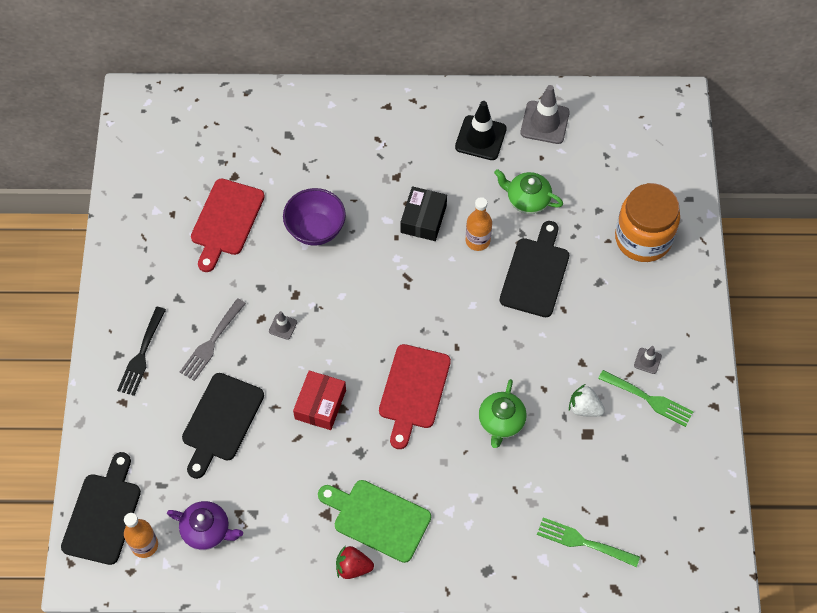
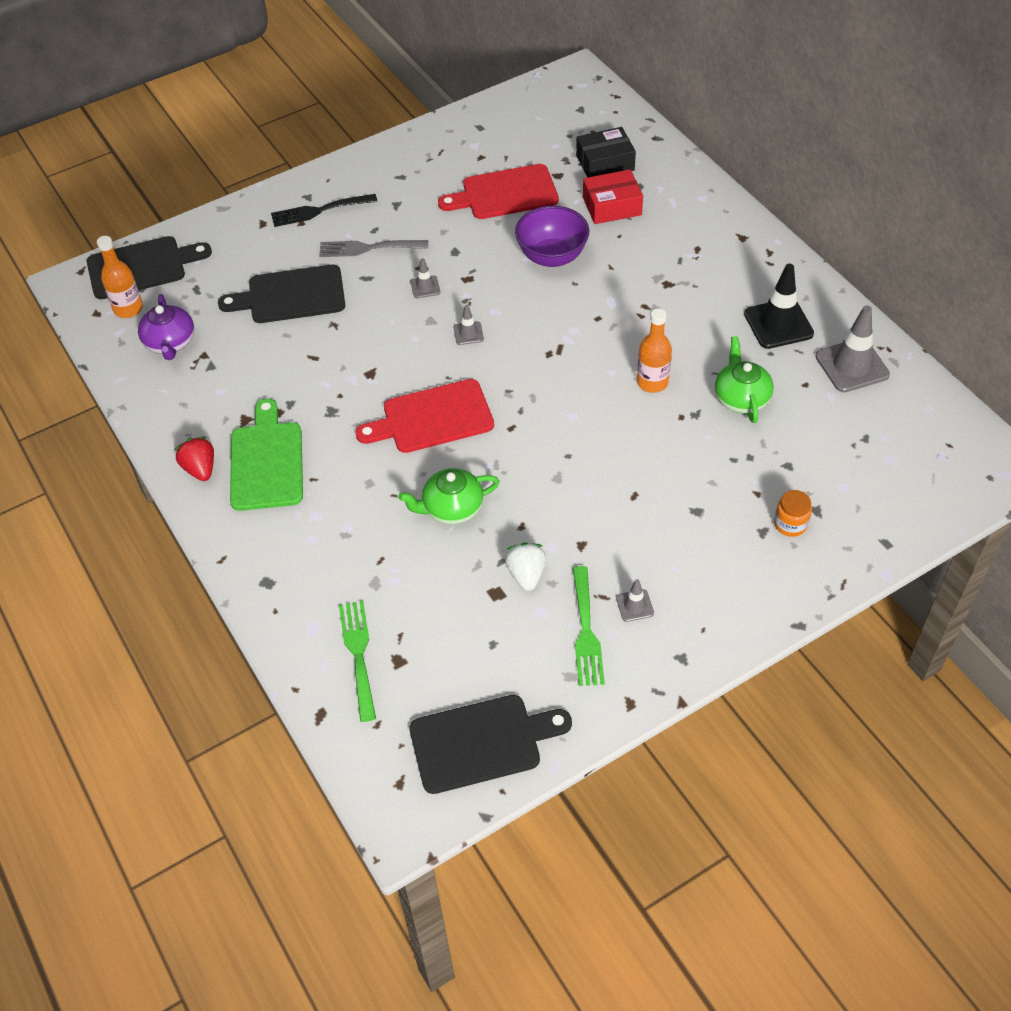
camera: 60 degrees right, 10 degrees down
(320, 404) = (362, 355): red box -> red box (612, 206)
(350, 324) = (468, 333): none -> grey traffic cone
(423, 219) = (638, 328): black box -> black box (605, 163)
(535, 274) = (656, 449): black cutting board -> black cutting board (481, 742)
(643, 238) = (790, 524): orange jar -> orange jar, size x0.42

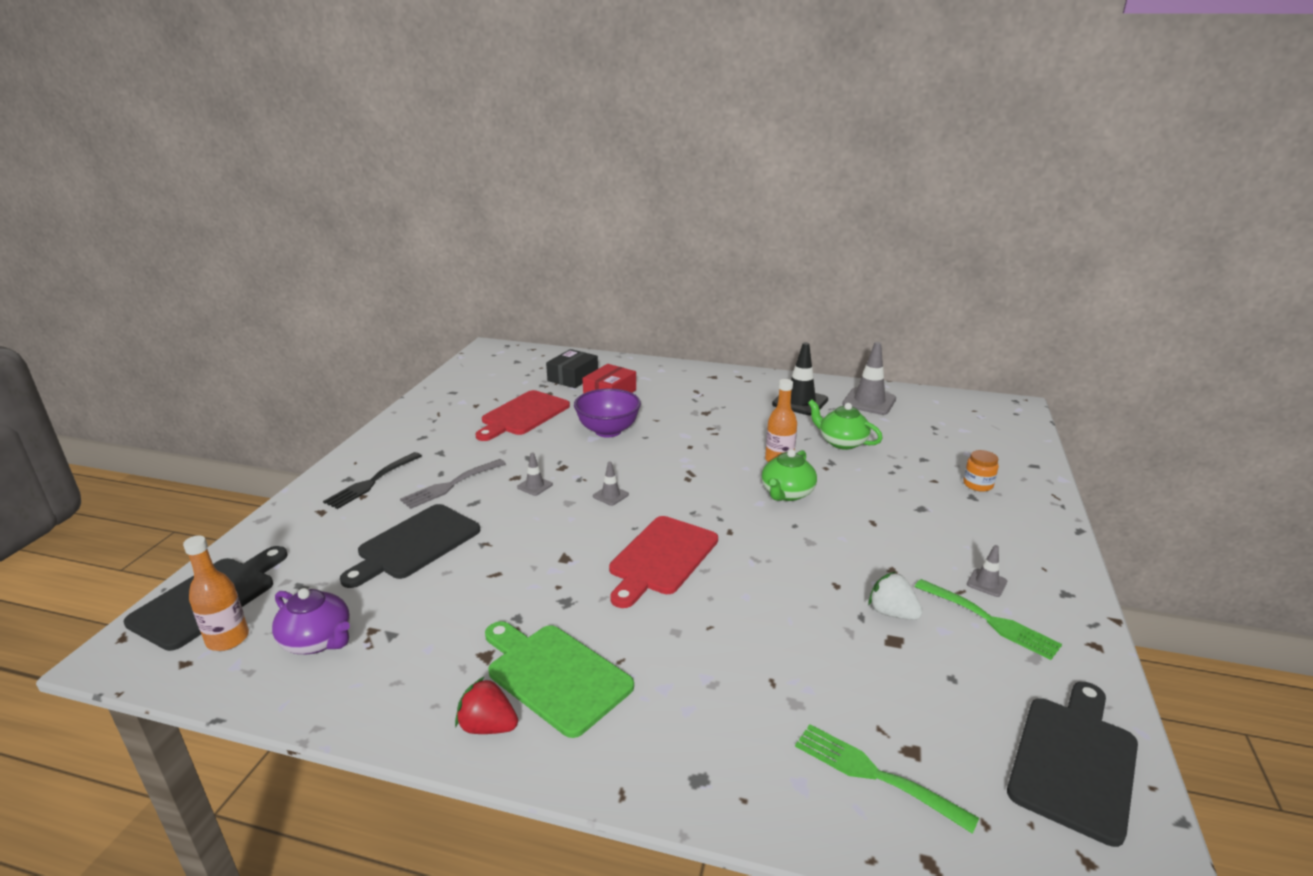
camera: 45 degrees left, 25 degrees down
(451, 508) = (769, 606): green teapot -> green teapot (787, 493)

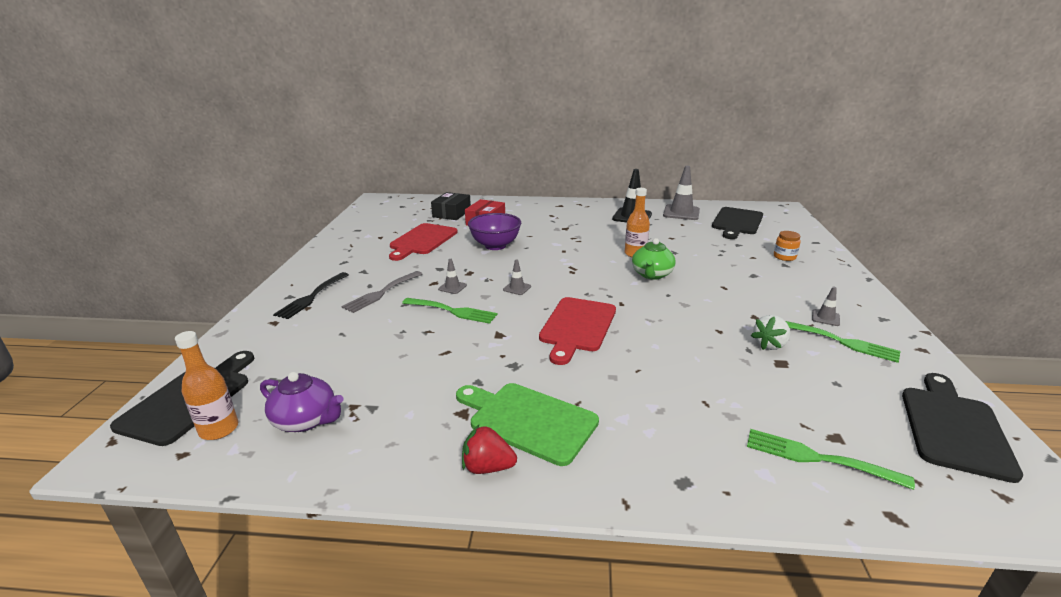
camera: 10 degrees left, 0 degrees up
(415, 544) = (367, 338): black cutting board -> black cutting board (737, 222)
(523, 519) = (453, 311): none -> green fork
(841, 442) = (675, 239): green teapot -> none
(892, 613) = (770, 345): white strawberry -> white strawberry turned 75 degrees counterclockwise

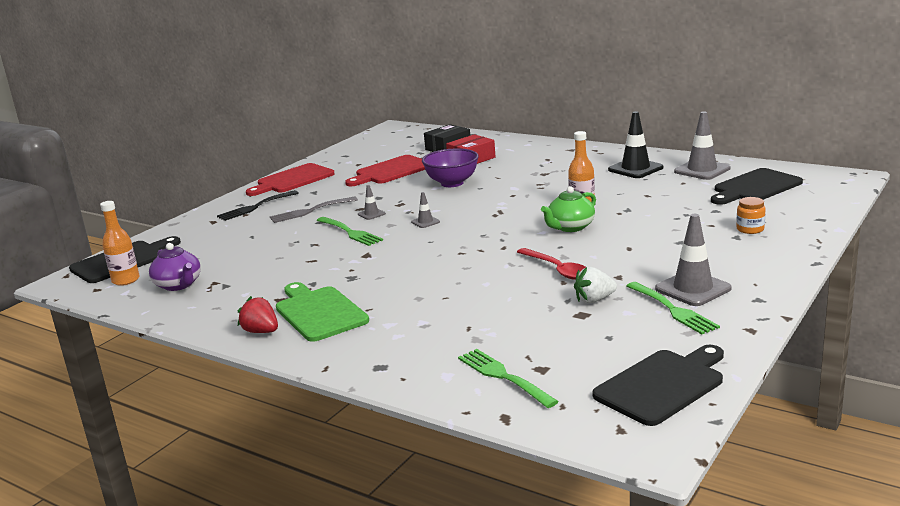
camera: 30 degrees right, 5 degrees down
(577, 326) = (438, 259): red cutting board -> red cutting board (293, 180)
(696, 318) = (556, 269): none -> red spoon
(825, 318) = (693, 289): grey traffic cone -> grey traffic cone, size x2.02

